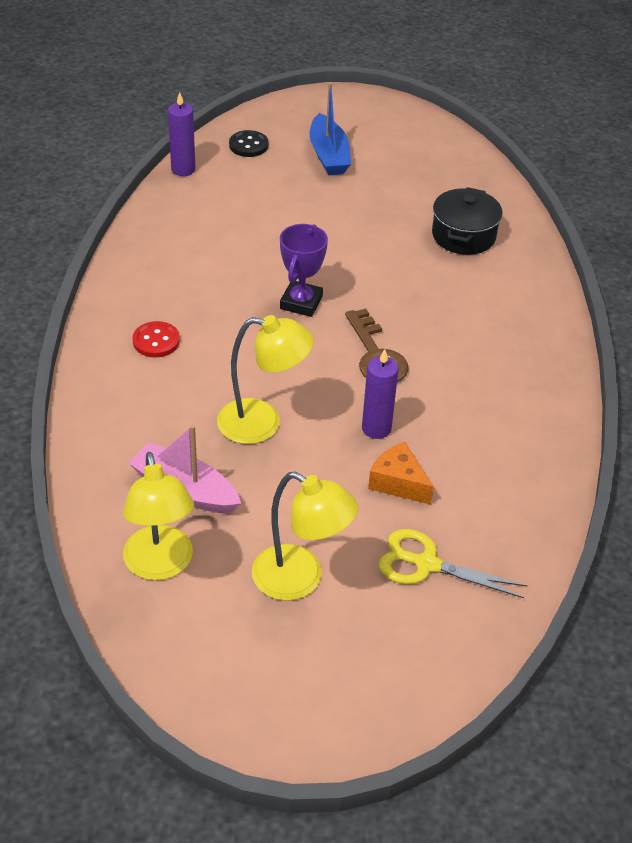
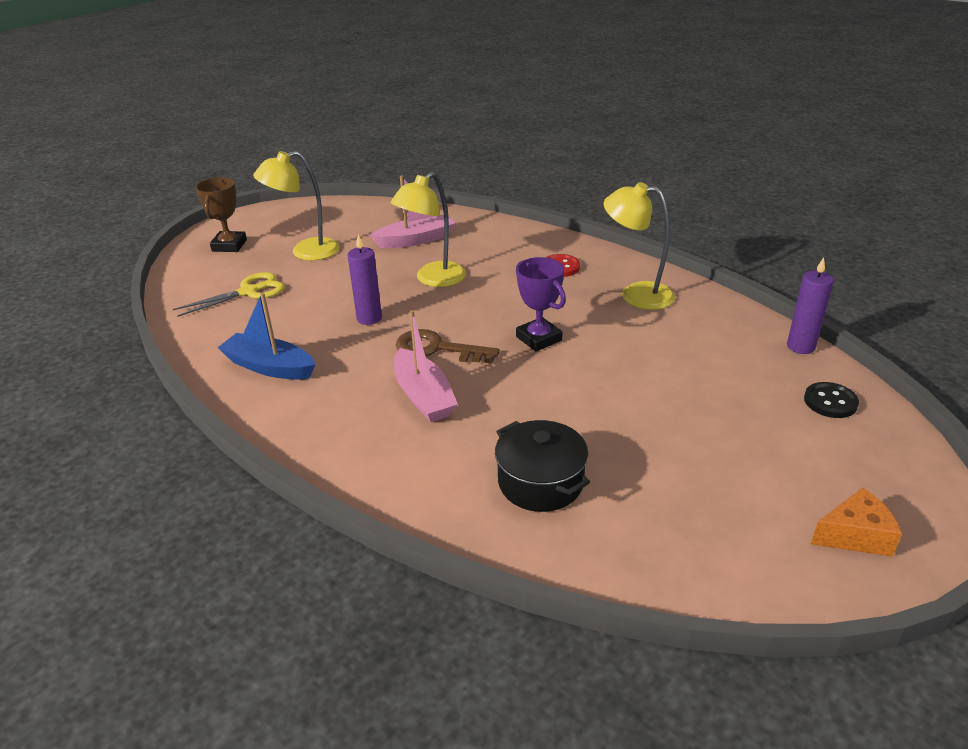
camera: 130 degrees right, 10 degrees down
(160, 565) = (375, 220): yellow lamp -> yellow lamp (636, 294)
(329, 155) = (776, 452): blue boat -> blue boat (269, 367)
(354, 680) = (229, 245): none -> brown trophy
(398, 482) = (315, 307): orange cheese -> orange cheese (855, 535)
(443, 330) = (423, 396): none -> pink boat

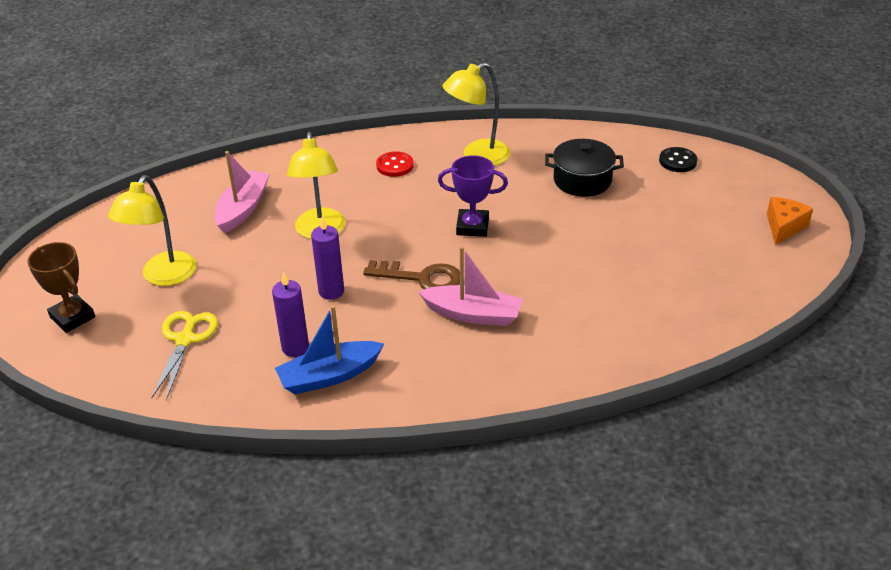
camera: 50 degrees left, 5 degrees up
(437, 349) = (422, 278): brown key -> brown key turned 135 degrees counterclockwise
(540, 482) = (624, 310): black pot -> black pot (582, 180)
(800, 347) = (617, 135): purple candle -> purple candle (295, 348)

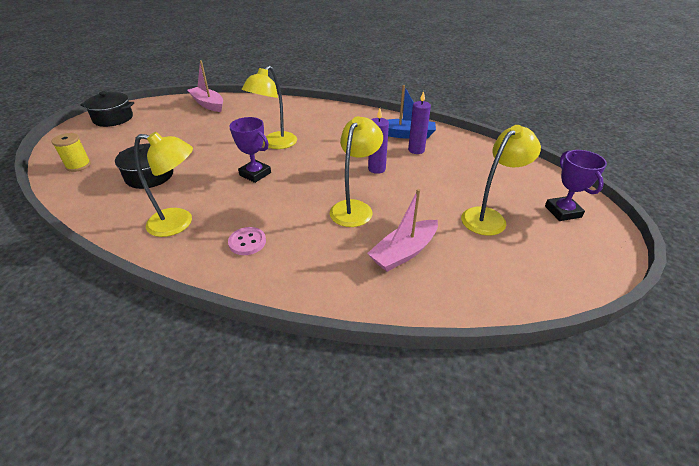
camera: 150 degrees left, 0 degrees up
(72, 317) = (562, 212): brown trophy -> purple trophy
(185, 340) = (481, 173): yellow scissors -> none
(395, 165) = (247, 242): red button -> pink button
(422, 278) = (318, 158): brown key -> none
(473, 314) = (311, 135): pink boat -> pink boat (208, 104)
(503, 276) = (275, 144): none -> yellow lamp
(677, 161) = (78, 165): black button -> yellow spool
(784, 227) = (113, 118): orange cheese -> black pot

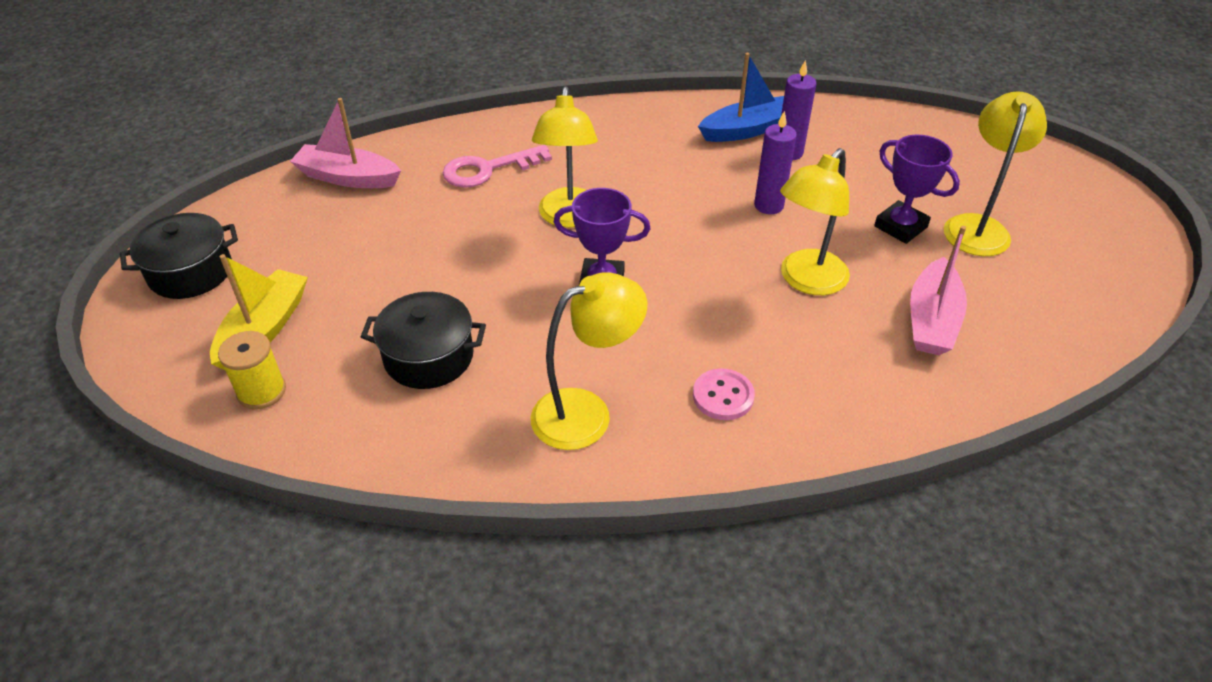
camera: 30 degrees left, 5 degrees up
(109, 145) = (264, 329): none -> yellow boat
(265, 116) = (488, 169): none -> pink key
(355, 208) = (806, 281): yellow lamp -> yellow lamp turned 135 degrees counterclockwise
(562, 212) = (1046, 185): purple trophy -> purple trophy (900, 227)

